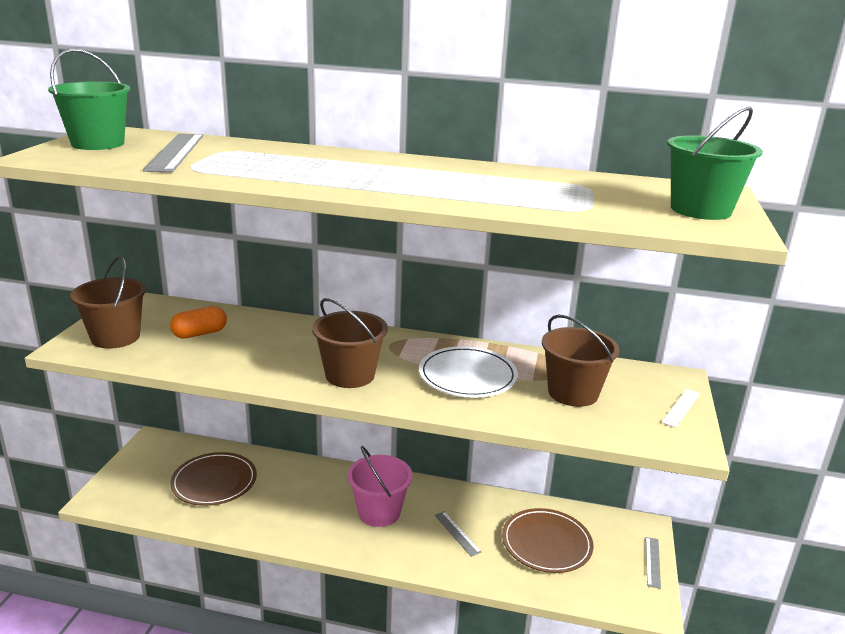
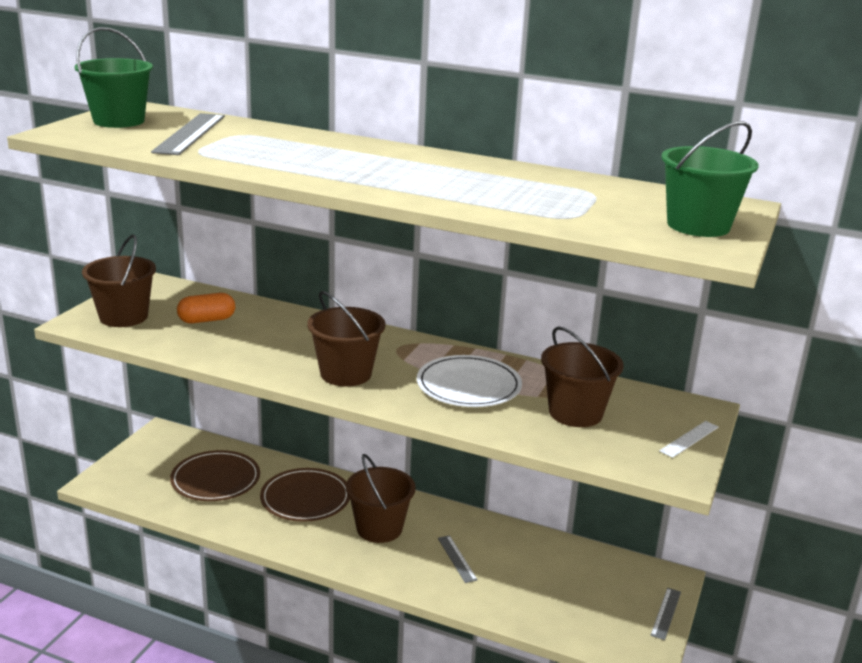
camera: 10 degrees right, 0 degrees up
(379, 512) = (379, 528): pink bucket -> brown bucket
(546, 543) = (552, 580): brown plate -> brown plate (305, 498)

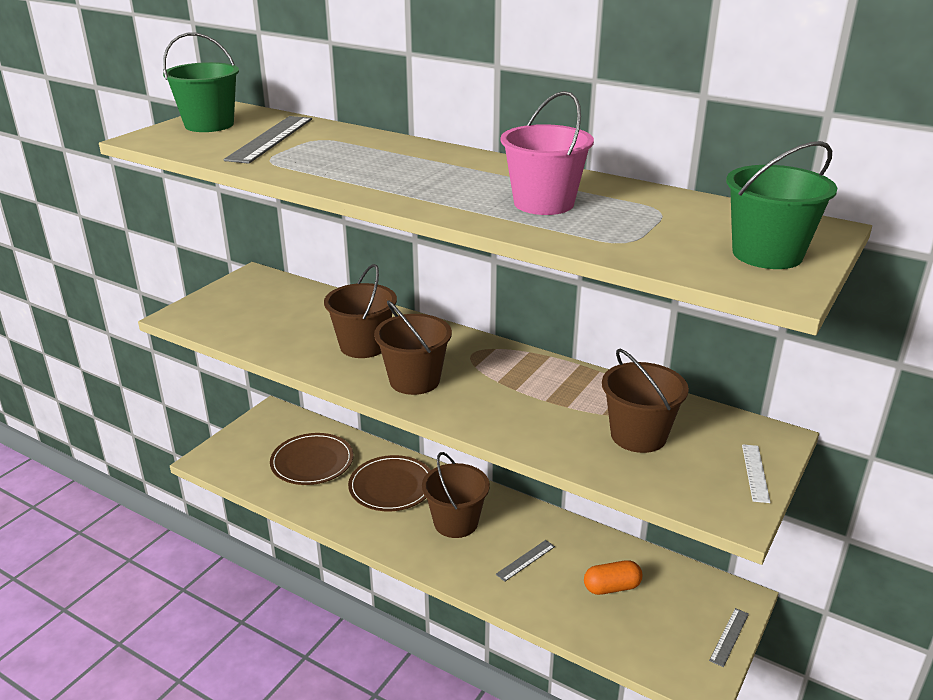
camera: 10 degrees right, 5 degrees up
(123, 317) = (221, 311): brown bucket -> brown bucket (363, 346)
(207, 320) = (296, 317): orange capsule -> orange capsule (611, 587)
(456, 559) = (525, 560): grey ruler -> grey ruler turned 60 degrees clockwise
(468, 385) = (534, 399): white plate -> none
(484, 187) = (543, 203): none -> pink bucket
(689, 439) = (755, 473): white ruler -> white ruler turned 45 degrees counterclockwise

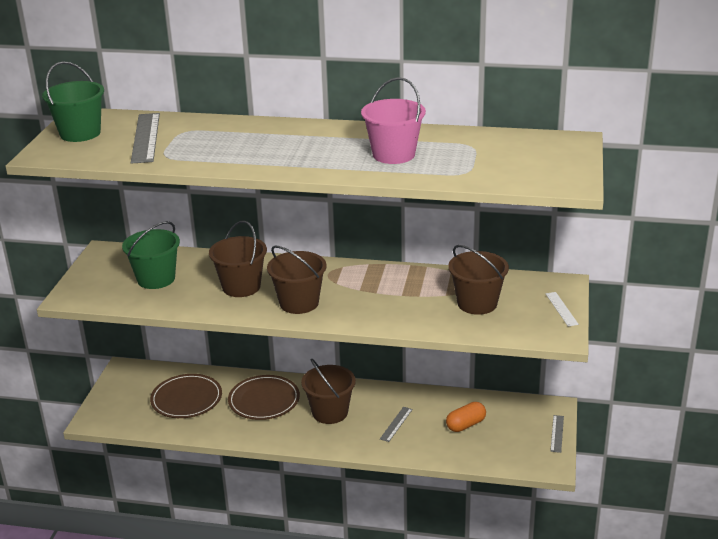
camera: 20 degrees left, 0 degrees up
(767, 254) = (553, 164): green bucket -> green bucket (156, 279)

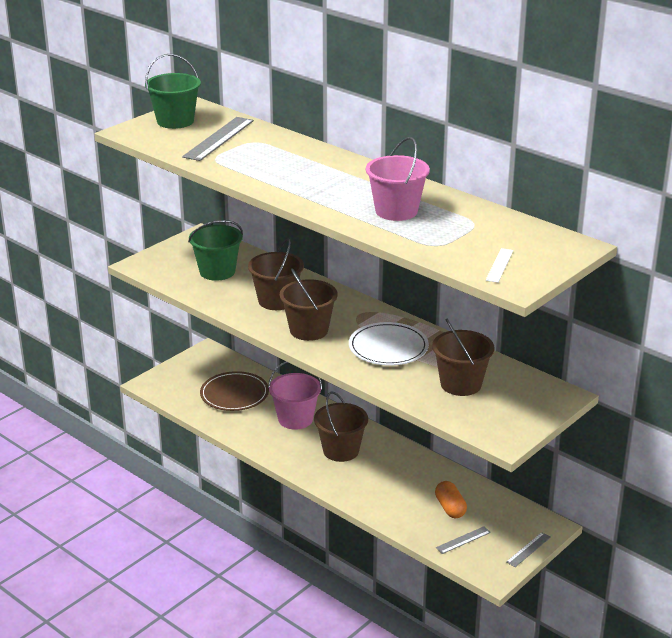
camera: 30 degrees right, 0 degrees up
(264, 400) = (295, 419): brown plate -> pink bucket
(384, 294) = (388, 347): none -> white plate
(396, 424) = (388, 482): grey ruler -> grey ruler (463, 540)
(465, 425) = (450, 508): orange capsule -> orange capsule turned 75 degrees clockwise
(561, 309) = (534, 416): white ruler -> white ruler (499, 265)

